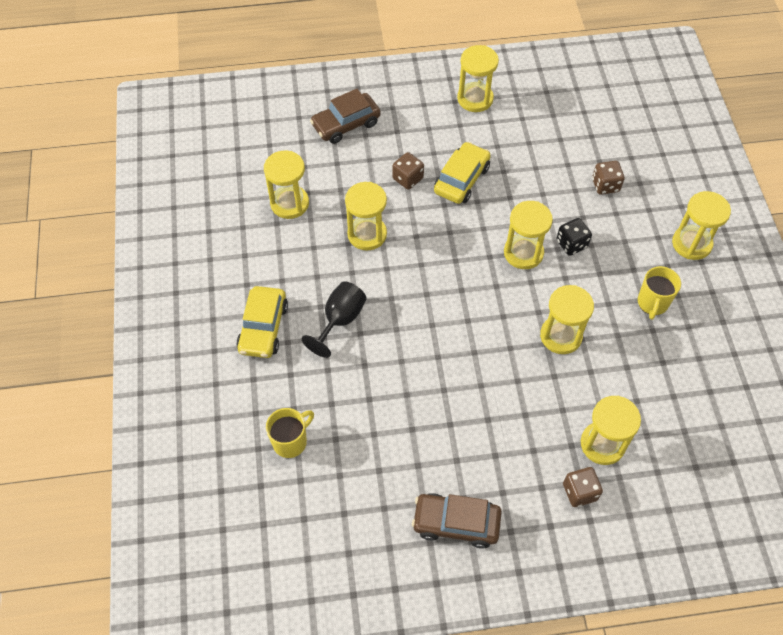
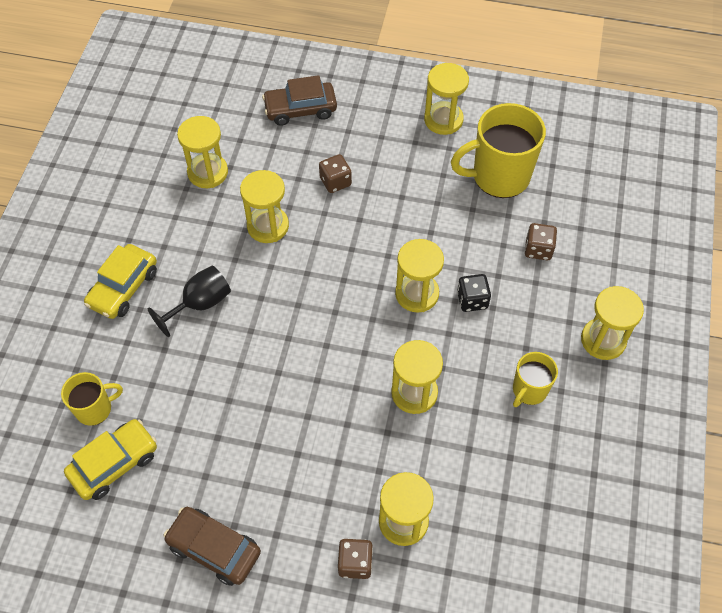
camera: 20 degrees right, 0 degrees up
(461, 179) = (389, 199): yellow car -> yellow car (114, 464)
(544, 134) = (499, 176): none -> yellow mug

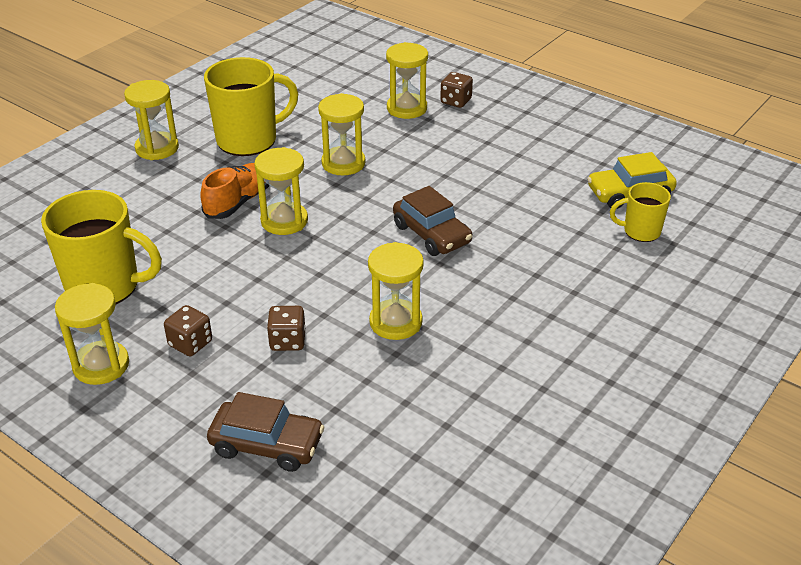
camera: 155 degrees left, 20 degrees down
(123, 288) = (587, 315): yellow car -> none
(200, 304) = (507, 277): black goblet -> none
(208, 172) = (438, 404): yellow hourglass -> none
(214, 549) = (559, 132): brown car -> brown car (432, 234)
(472, 300) = (238, 202): black dice -> orange shoe
(529, 390) = (249, 140): yellow mug -> yellow mug, size x1.84
(538, 249) = (138, 217): brown dice -> brown dice (190, 343)

